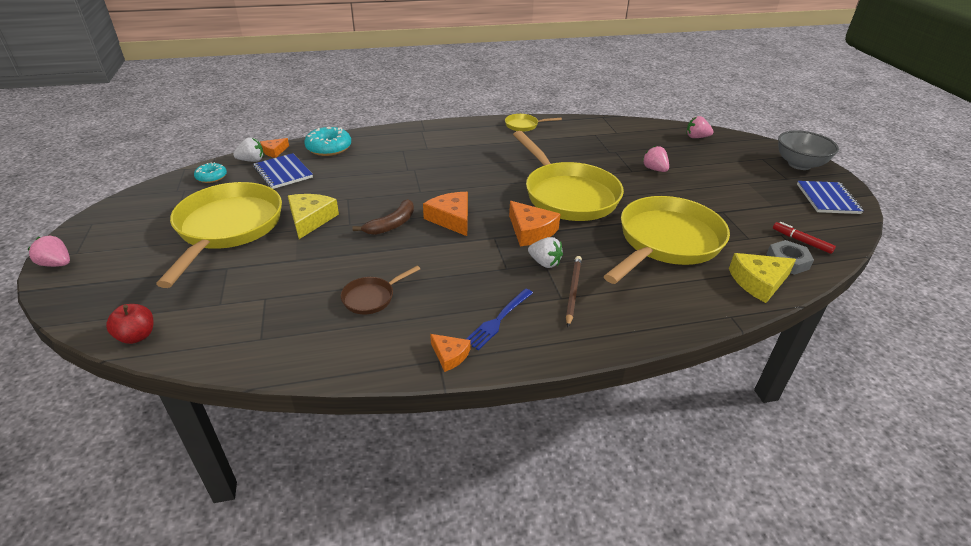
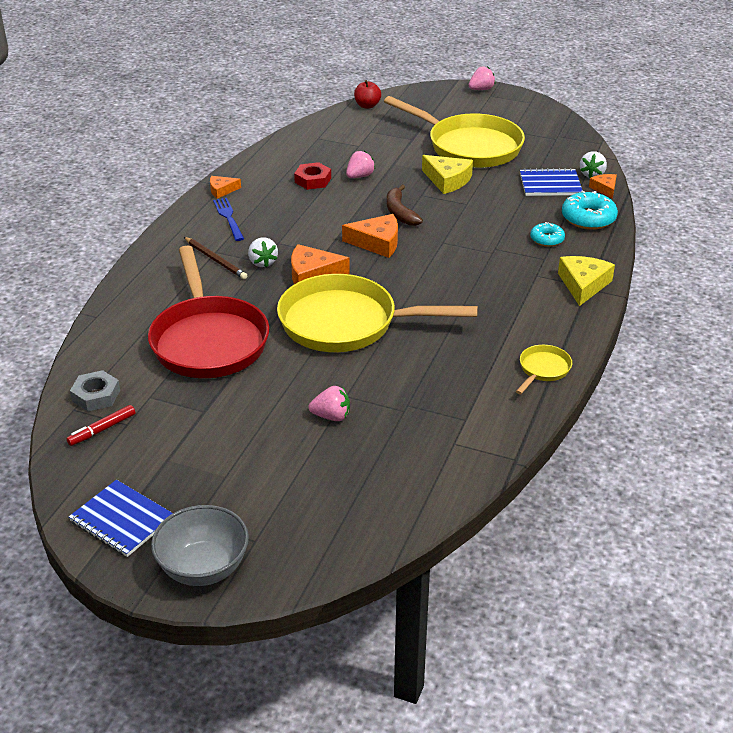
camera: 125 degrees right, 0 degrees up
(211, 177) = (571, 152): turquoise donut -> turquoise donut (547, 239)
(372, 297) = (313, 180): brown pan -> red nut
(544, 263) = (262, 262): white strawberry -> white strawberry turned 90 degrees counterclockwise
(666, 242) = (208, 340): yellow pan -> red pan
(696, 137) = (370, 517): pink strawberry -> pink strawberry (360, 176)
(758, 282) = (102, 358): yellow cheese -> yellow cheese (583, 285)
(801, 241) = (102, 429): red marker -> red marker turned 150 degrees clockwise

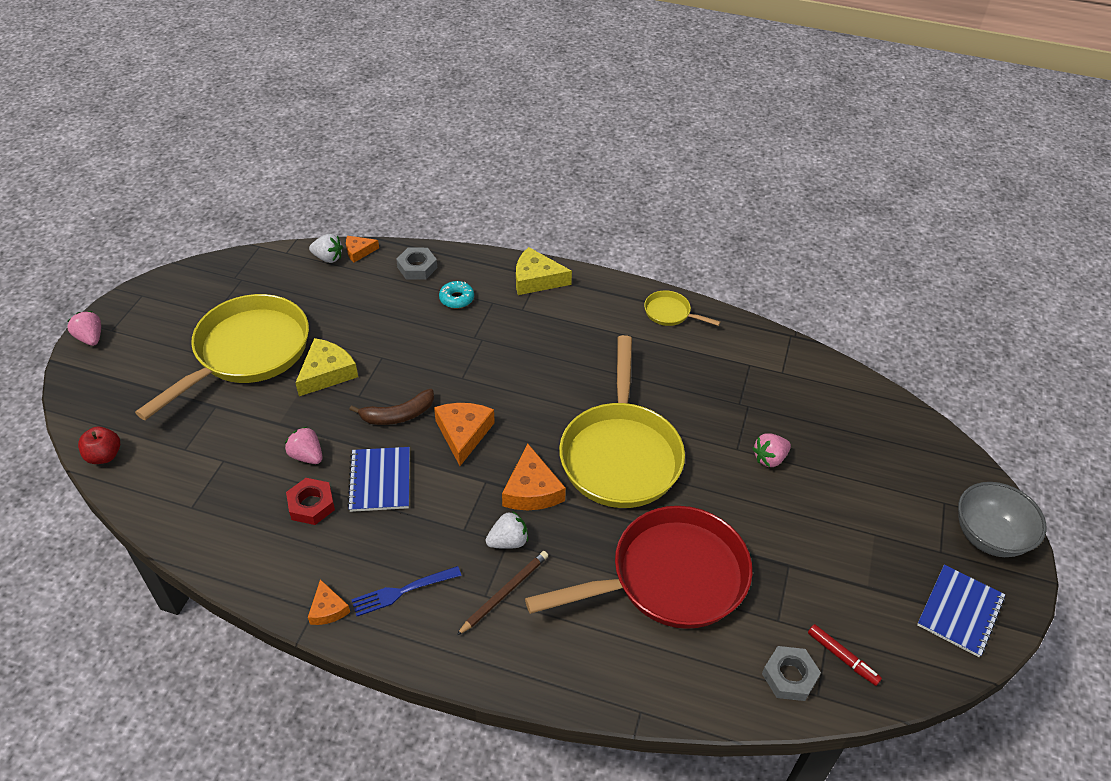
camera: 95 degrees left, 10 degrees up
(331, 416) = (769, 458): pink strawberry -> pink strawberry turned 120 degrees counterclockwise
(550, 184) = (346, 290): blue notebook -> blue notebook (380, 480)
(588, 218) = (417, 267): turquoise donut -> grey nut

